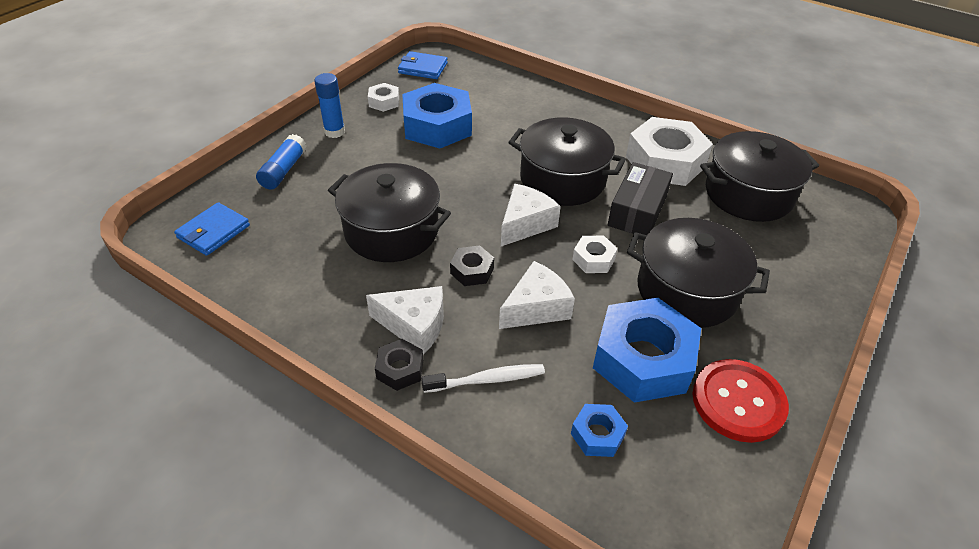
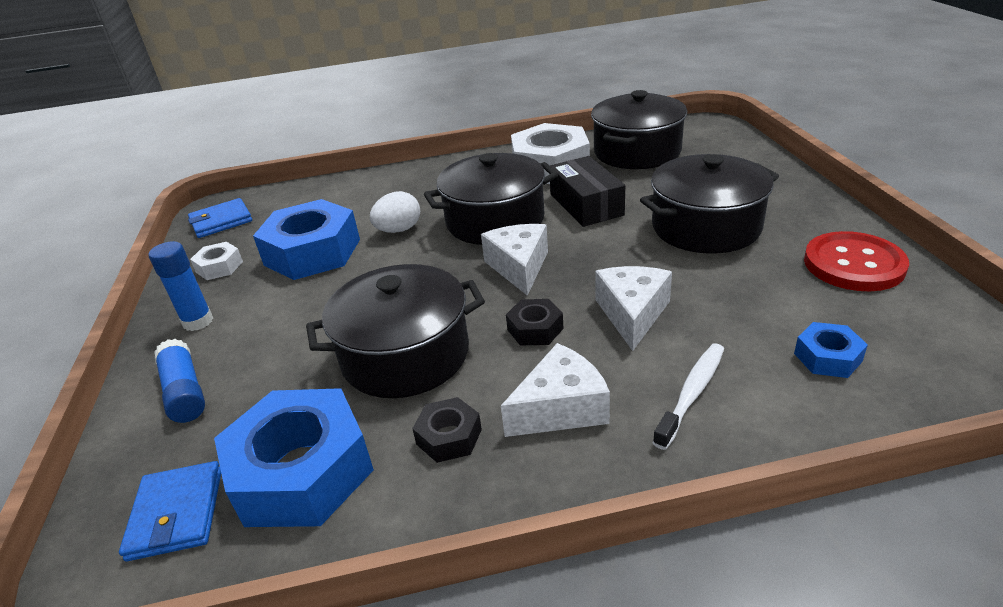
camera: 40 degrees left, 10 degrees down
(400, 369) = (611, 452): black nut -> black nut (449, 437)
(500, 144) = (399, 230): none -> white egg
(593, 259) = (612, 253): white nut -> none
(643, 359) = (760, 287): blue nut -> blue nut (302, 471)

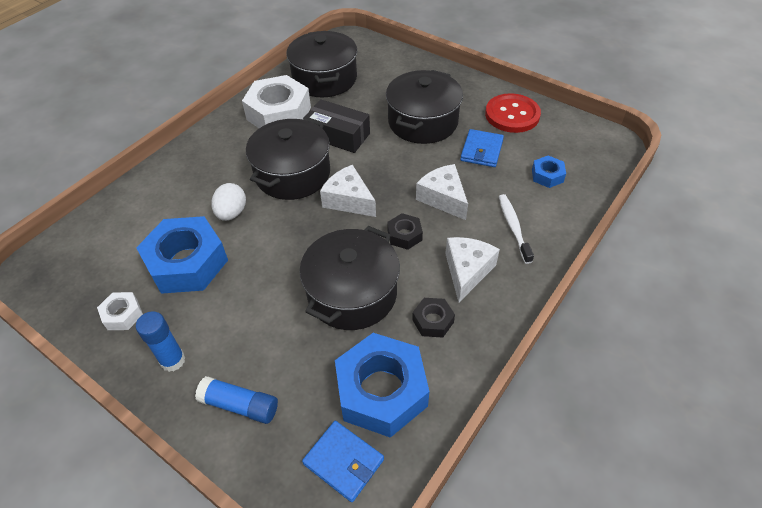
camera: 45 degrees left, 15 degrees up
(221, 221) = (59, 279): blue wallet -> blue wallet (481, 150)

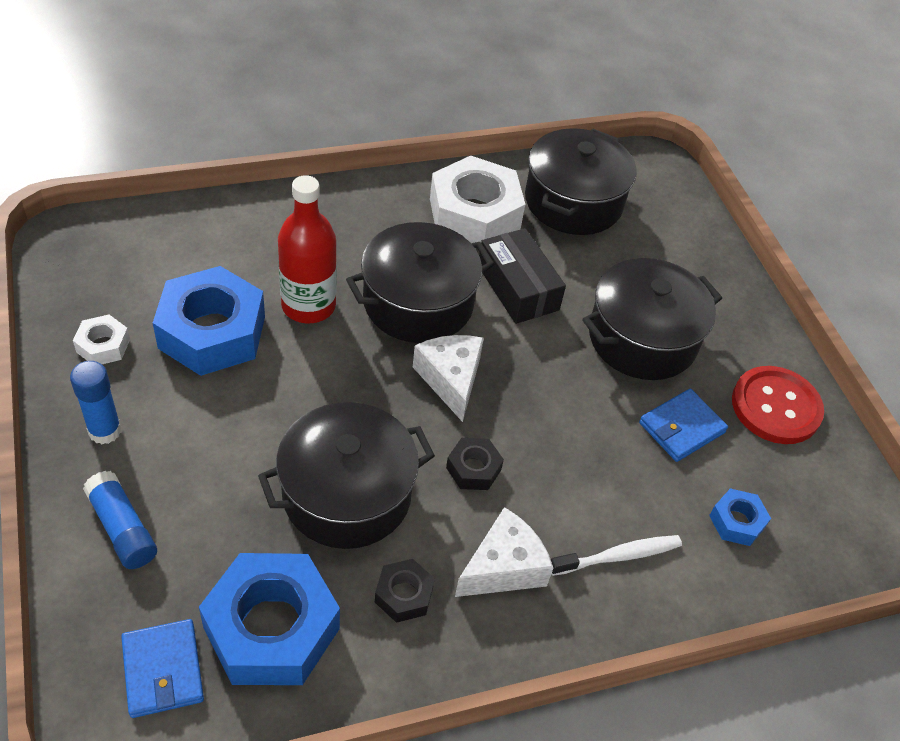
camera: 30 degrees right, 0 degrees up
(232, 213) = (308, 306): white egg -> red bottle
(443, 198) = (567, 456): white cheese -> none
(513, 227) = (618, 556): white toothbrush -> white toothbrush turned 45 degrees clockwise

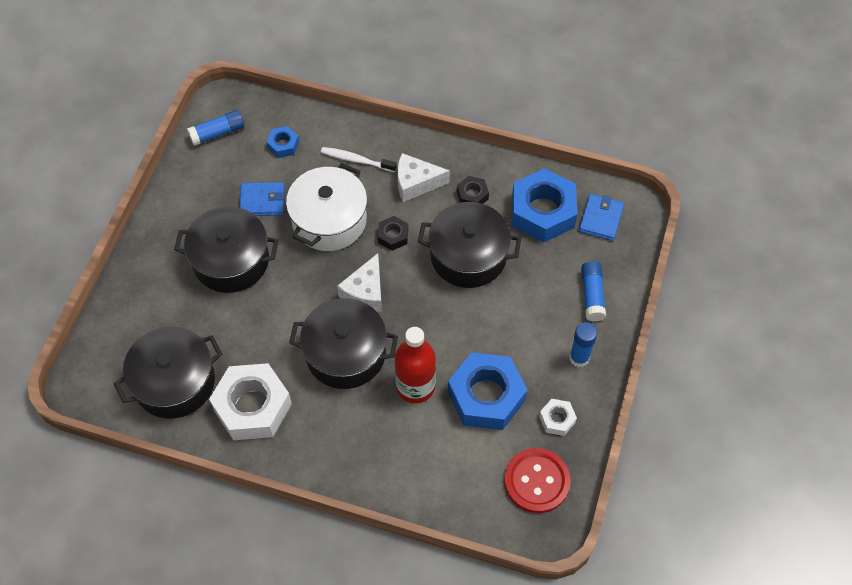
camera: 140 degrees left, 10 degrees up
(518, 287) = (274, 333): black box -> none
(575, 446) = (329, 220): none -> white pot
(775, 407) = (199, 185): red button -> red button (536, 481)
(835, 490) = (217, 133): none -> blue glue stick

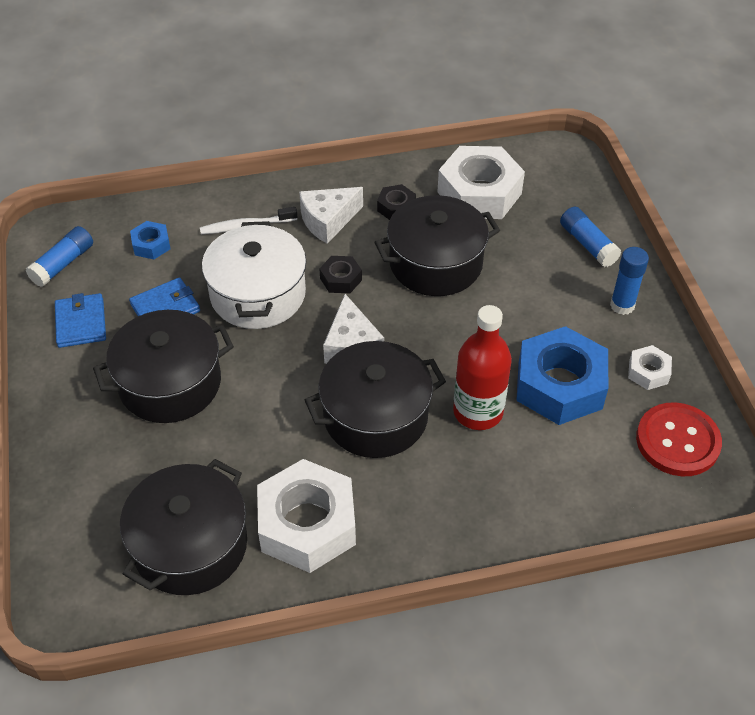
camera: 30 degrees left, 10 degrees down
(542, 212) = (479, 193): blue nut -> white nut
(601, 219) = (540, 175): blue wallet -> blue wallet (81, 323)

